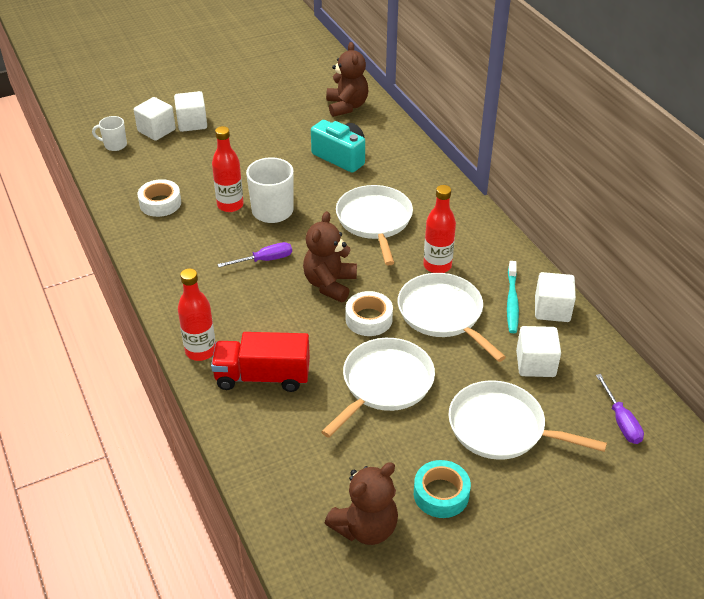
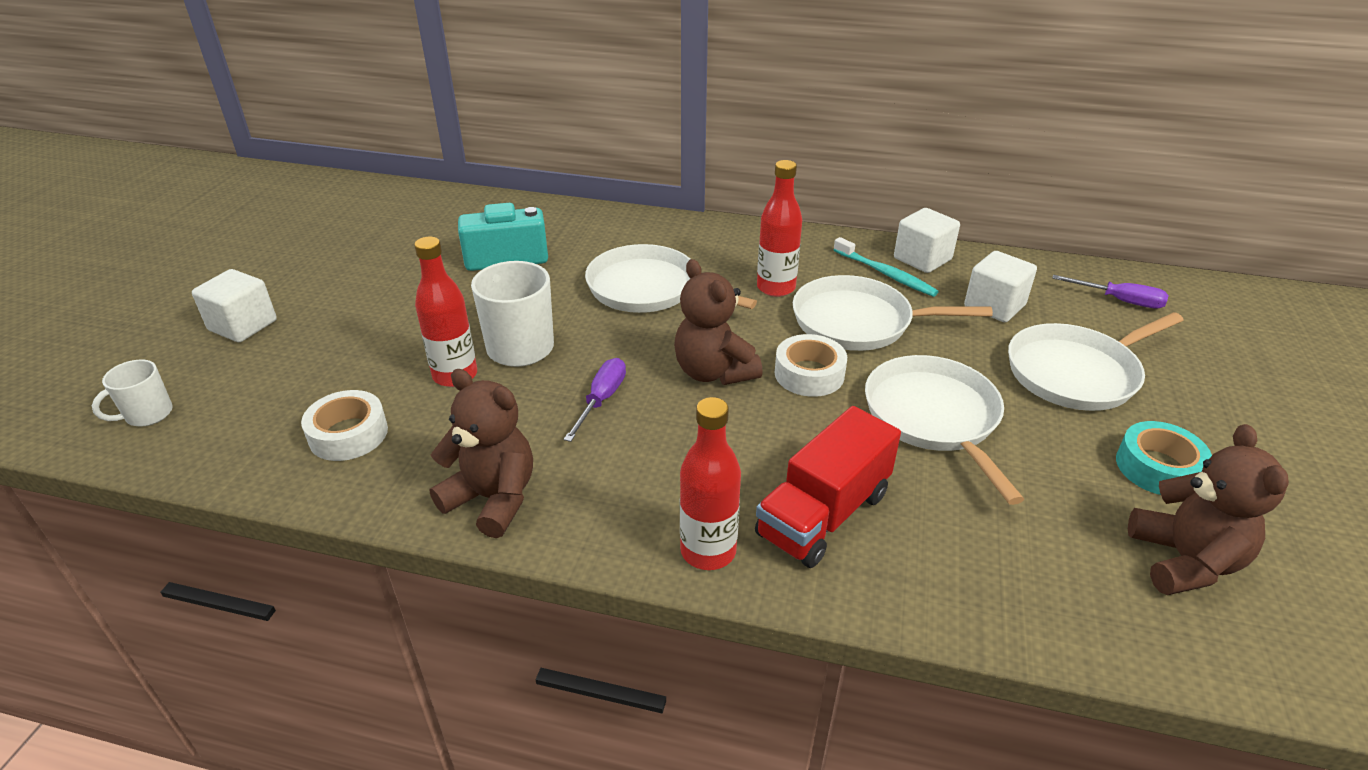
camera: 50 degrees left, 5 degrees down
(156, 130) = (196, 361): white cube -> none
(347, 106) = (429, 212): brown teddy bear -> brown teddy bear (492, 499)

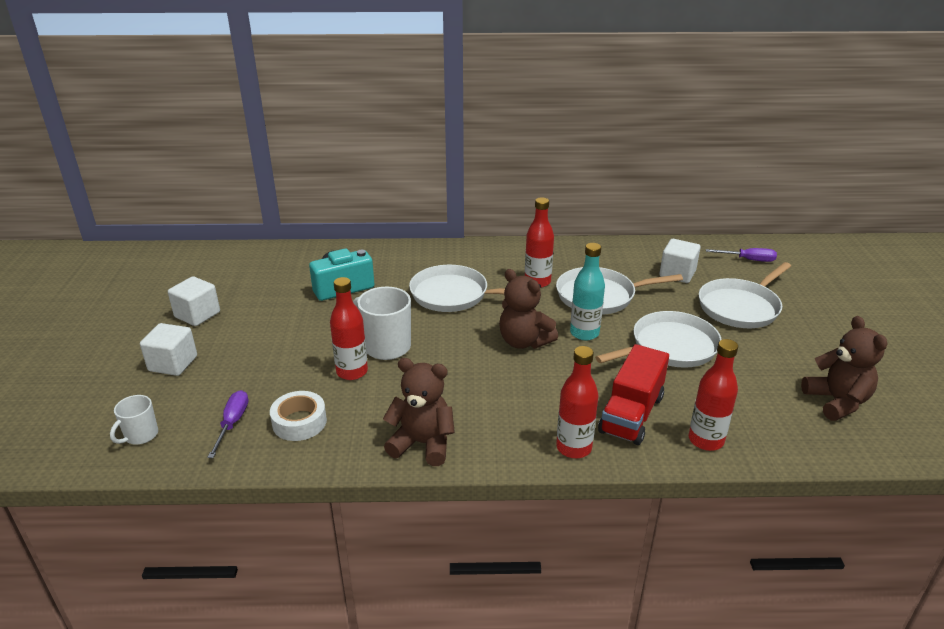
camera: 15 degrees left, 5 degrees down
(601, 400) = (460, 371): purple screwdriver -> purple screwdriver (232, 423)
(809, 374) = (584, 333): white tape -> turquoise bottle
(885, 273) = (602, 263): turquoise toothbrush -> none
(922, 259) = (621, 250): white cube -> white cube (197, 315)
(925, 582) = (705, 440): none -> red bottle
(933, 417) = (670, 347): white pan -> white pan turned 90 degrees clockwise
(1158, 468) = (805, 354): turquoise tape -> none

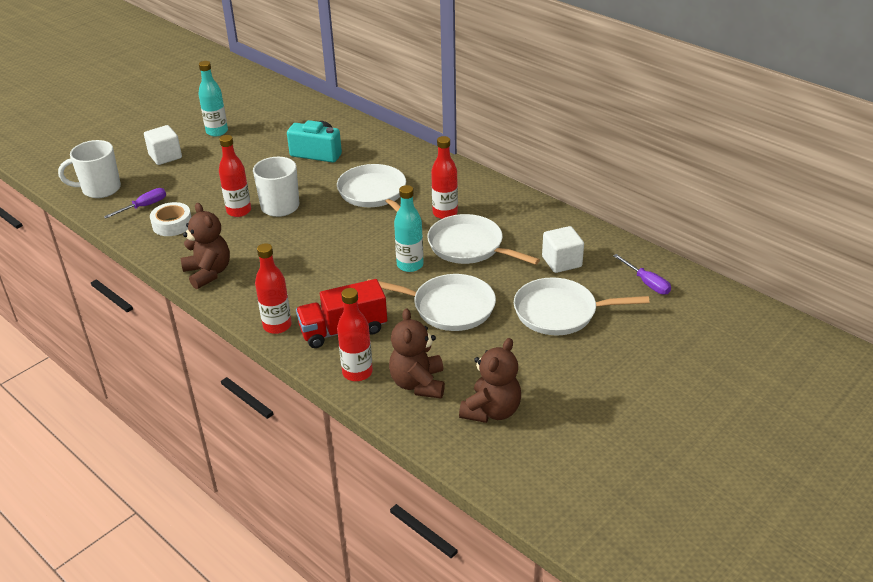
camera: 45 degrees right, 5 degrees up
(140, 435) = (100, 189): white mug -> white mug, size x1.72
(197, 315) = (217, 131): white cube -> turquoise bottle
(524, 341) = (362, 248): brown teddy bear -> brown teddy bear (418, 384)

